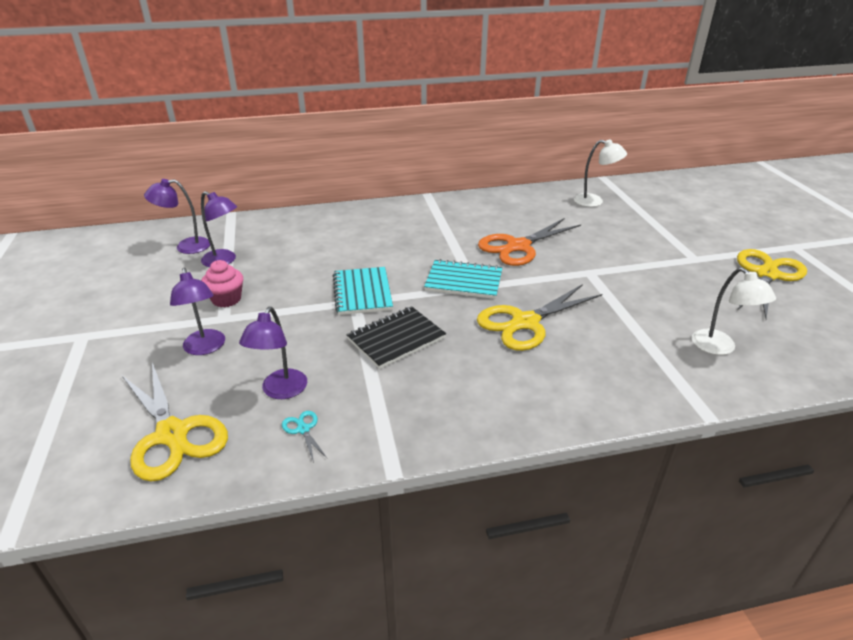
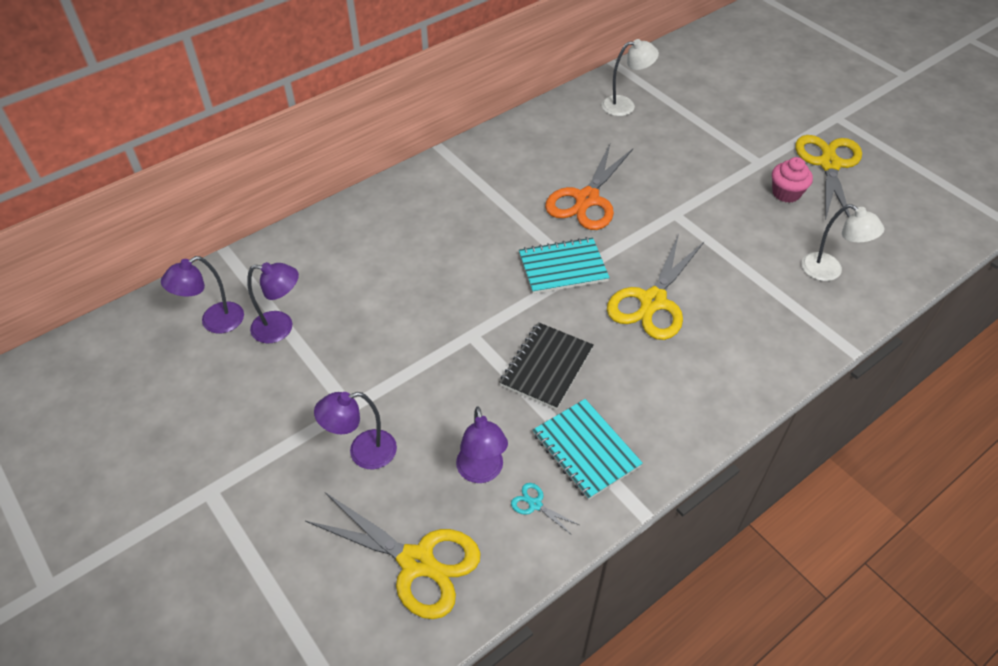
camera: 25 degrees left, 15 degrees up
(205, 348) = (363, 452): purple lamp -> purple lamp turned 120 degrees clockwise
(226, 299) = (331, 381): pink cupcake -> pink cupcake (786, 193)
(362, 292) = (471, 319): turquoise notebook -> turquoise notebook (586, 450)

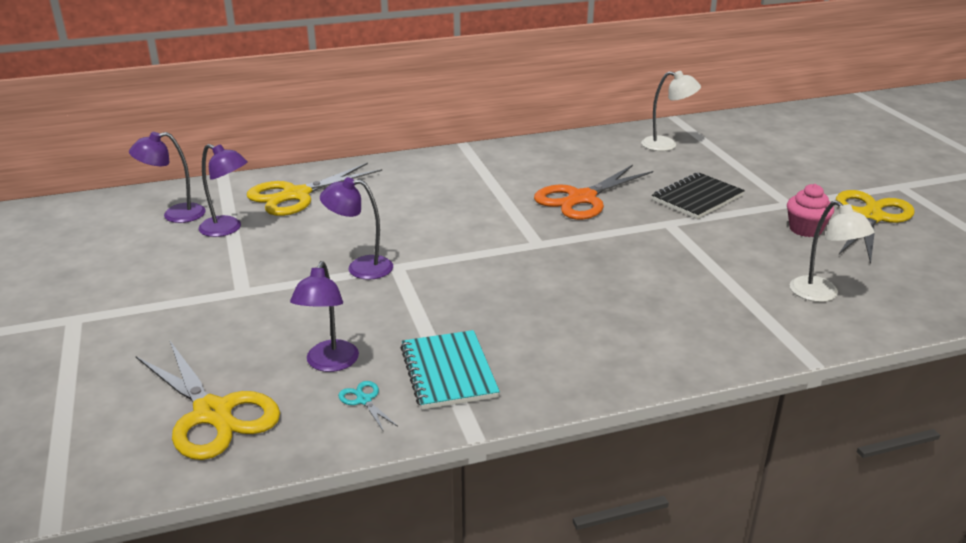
camera: 20 degrees right, 20 degrees down
(363, 452) = (229, 324): purple lamp -> purple lamp (360, 268)
(546, 367) = (453, 303): black notebook -> black notebook (697, 198)
(563, 267) = (523, 239): turquoise notebook -> none
(652, 302) = (600, 279): yellow scissors -> yellow scissors (296, 195)

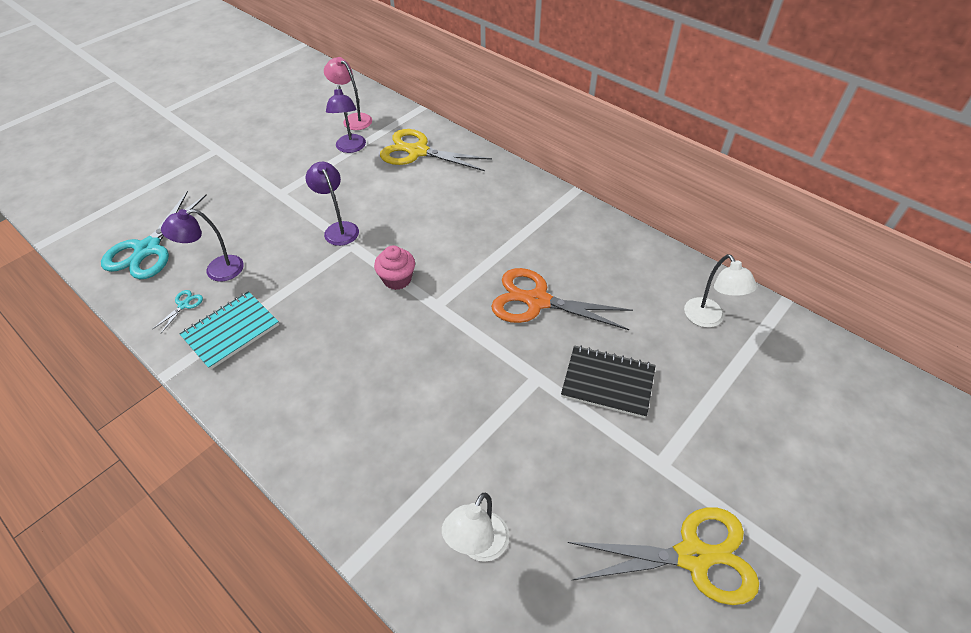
camera: 60 degrees right, 20 degrees up
(175, 215) = (353, 119): purple lamp -> pink lamp
(213, 413) = (148, 249): yellow scissors -> turquoise scissors
(805, 229) = (611, 497): pink cupcake -> pink cupcake (397, 279)

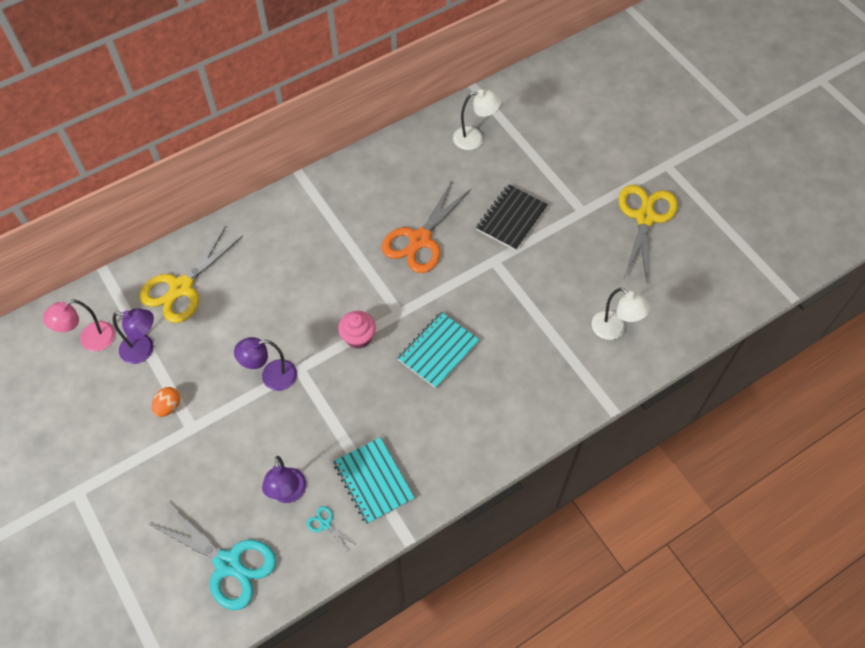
camera: 75 degrees left, 10 degrees up
(298, 175) = (168, 407): none -> orange egg
(397, 350) = (438, 351): none -> turquoise notebook

